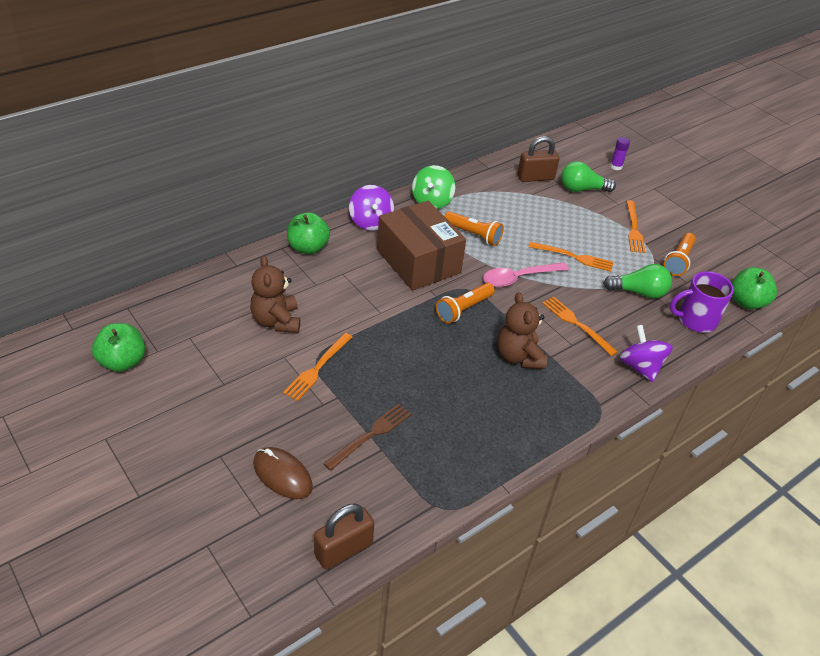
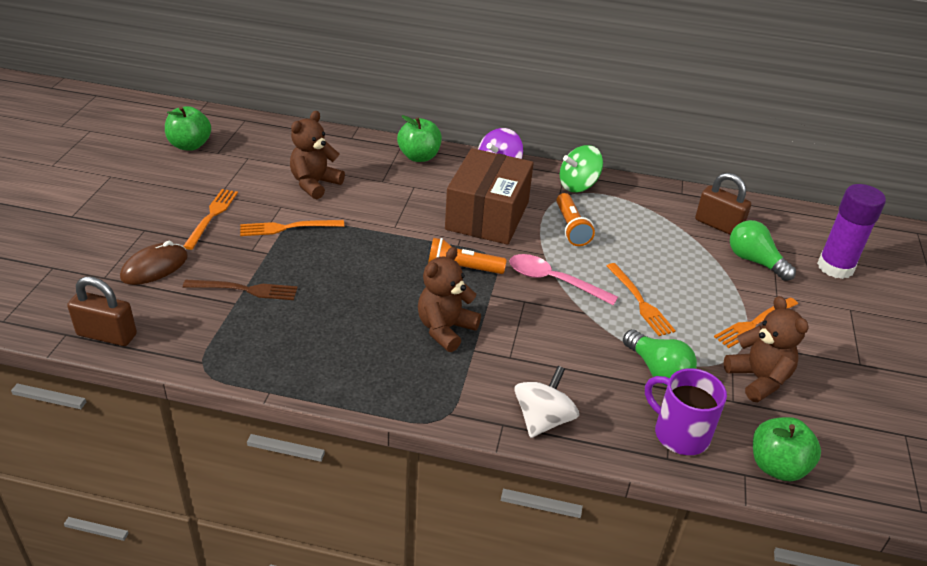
camera: 50 degrees right, 5 degrees down
(282, 475) = (154, 267): brown mouse -> brown mouse turned 45 degrees clockwise
(576, 324) = (543, 347): orange fork -> orange fork (212, 216)
(616, 166) = (835, 267): purple glue stick -> purple glue stick, size x2.10
(640, 367) = (543, 420): purple spinning top -> white spinning top
(678, 261) = (758, 379): orange flashlight -> brown teddy bear

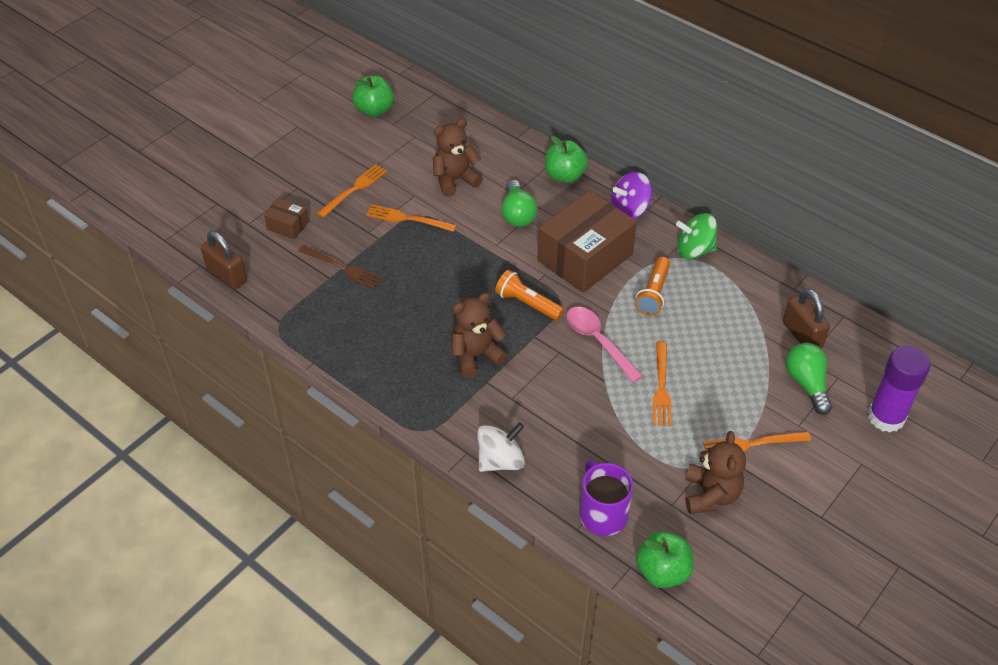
camera: 30 degrees right, 10 degrees up
(154, 267) = (288, 226): brown mouse -> brown box
(657, 370) = (627, 454): green light bulb -> green light bulb (517, 214)

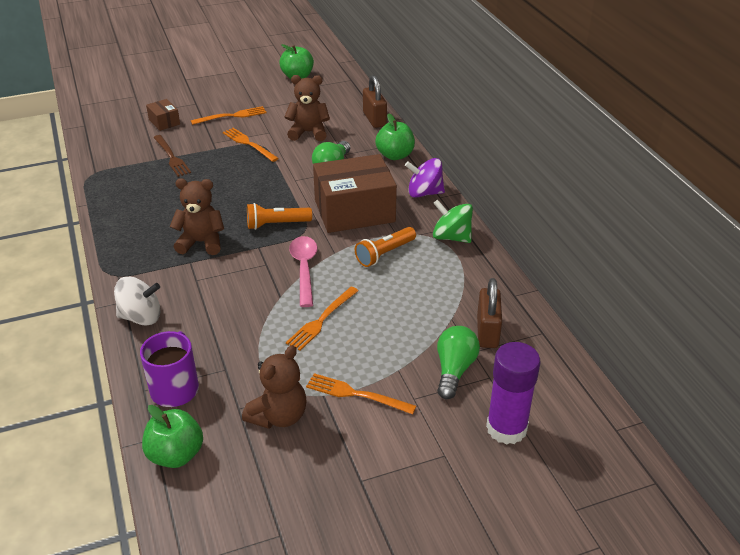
camera: 30 degrees right, 10 degrees down
(227, 275) = (93, 136): brown padlock -> brown padlock (374, 119)
(527, 304) = (277, 224): orange flashlight -> orange flashlight turned 75 degrees counterclockwise

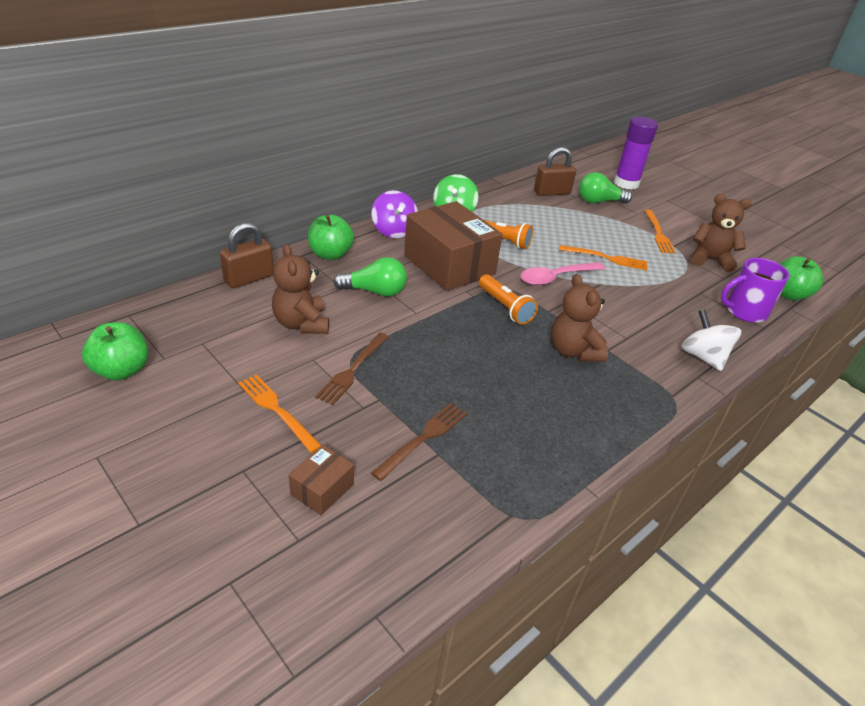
camera: 115 degrees left, 0 degrees up
(248, 144) = (352, 370): orange fork -> brown fork

